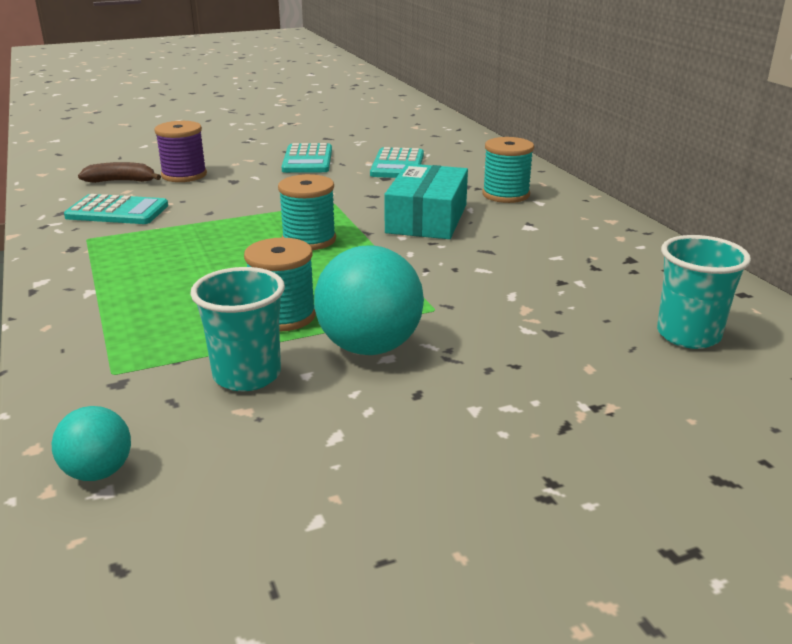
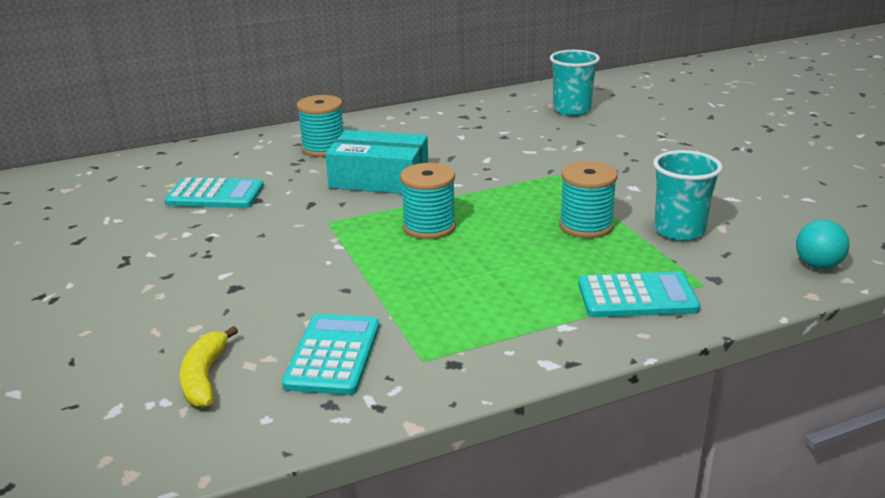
camera: 90 degrees left, 0 degrees up
(121, 181) = (205, 377): brown banana -> yellow banana
(184, 175) = (197, 327): purple spool -> none
(307, 160) = (171, 246): turquoise calculator -> turquoise calculator (637, 297)
(369, 347) = (622, 193): turquoise ball -> none

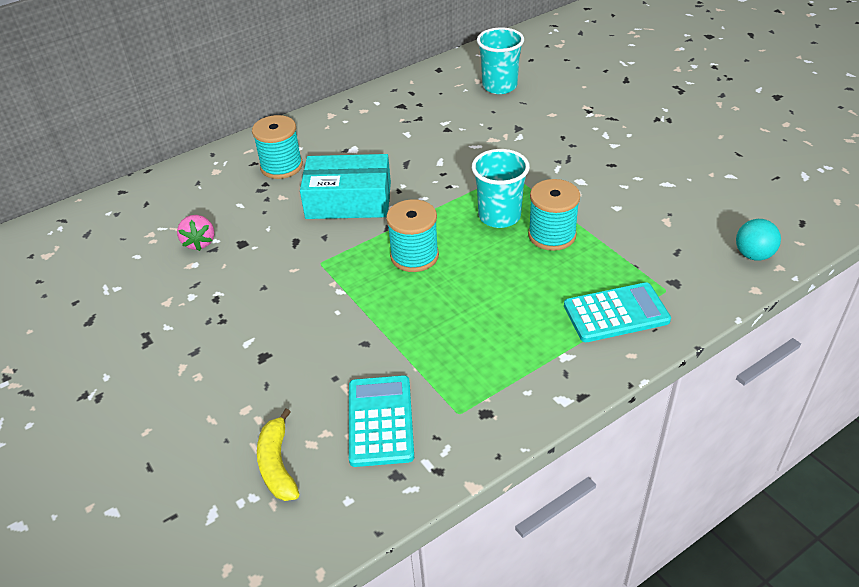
camera: 10 degrees left, 15 degrees up
(215, 195) = (199, 242): turquoise calculator -> pink strawberry
(679, 231) = (632, 230): turquoise cup -> turquoise cup (499, 216)

